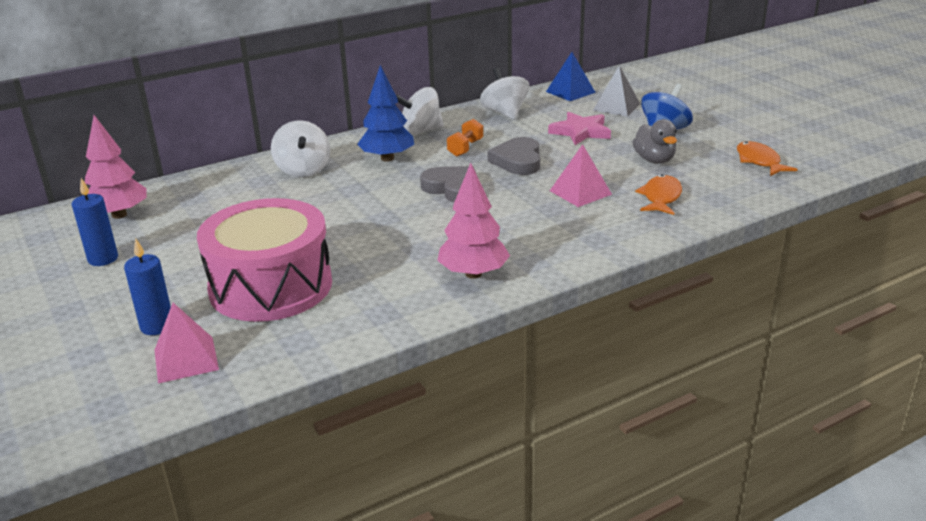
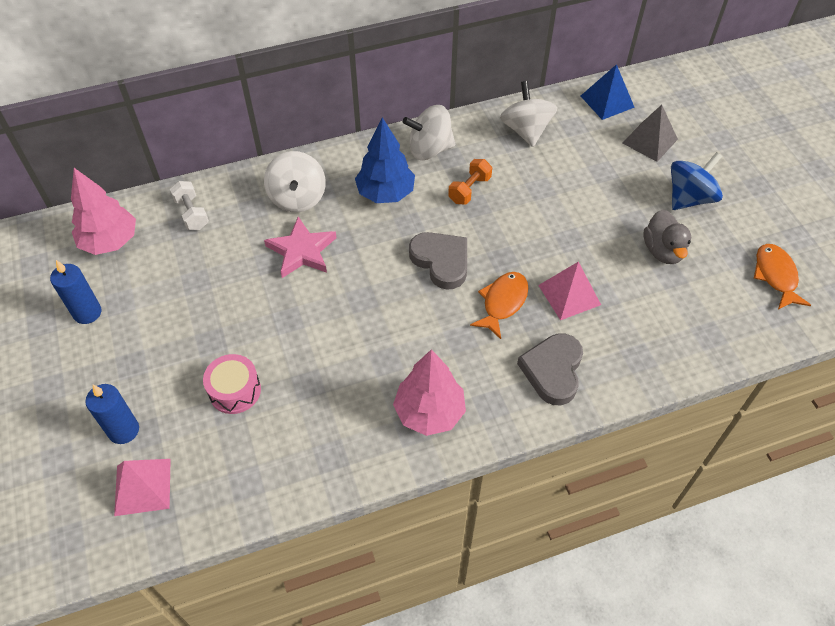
camera: 10 degrees right, 25 degrees up
(200, 190) = (192, 213): none -> white dumbbell
(271, 286) = (235, 391): pink drum -> pink drum, size x0.44
(518, 161) = (518, 224): grey heart -> grey heart (553, 370)
(580, 132) = (598, 182): pink star -> pink star (302, 251)
(661, 197) = (650, 321): orange fish -> orange fish (503, 303)

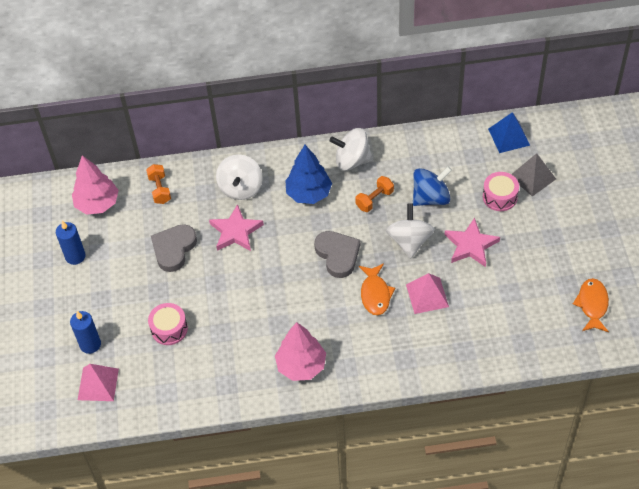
camera: 15 degrees right, 0 degrees up
(192, 213) = (160, 189): white dumbbell -> orange dumbbell
(503, 303) = (375, 294): orange fish -> orange fish turned 135 degrees clockwise
(526, 130) = (434, 154): white spinning top -> white spinning top (409, 241)
(553, 370) = (397, 350): grey heart -> grey heart (174, 249)
(604, 227) = (471, 245): none -> pink star
(619, 167) = (500, 197): none -> pink drum
(663, 251) = (511, 272): grey duck -> none
(689, 198) = (547, 231): blue spinning top -> blue spinning top (431, 198)

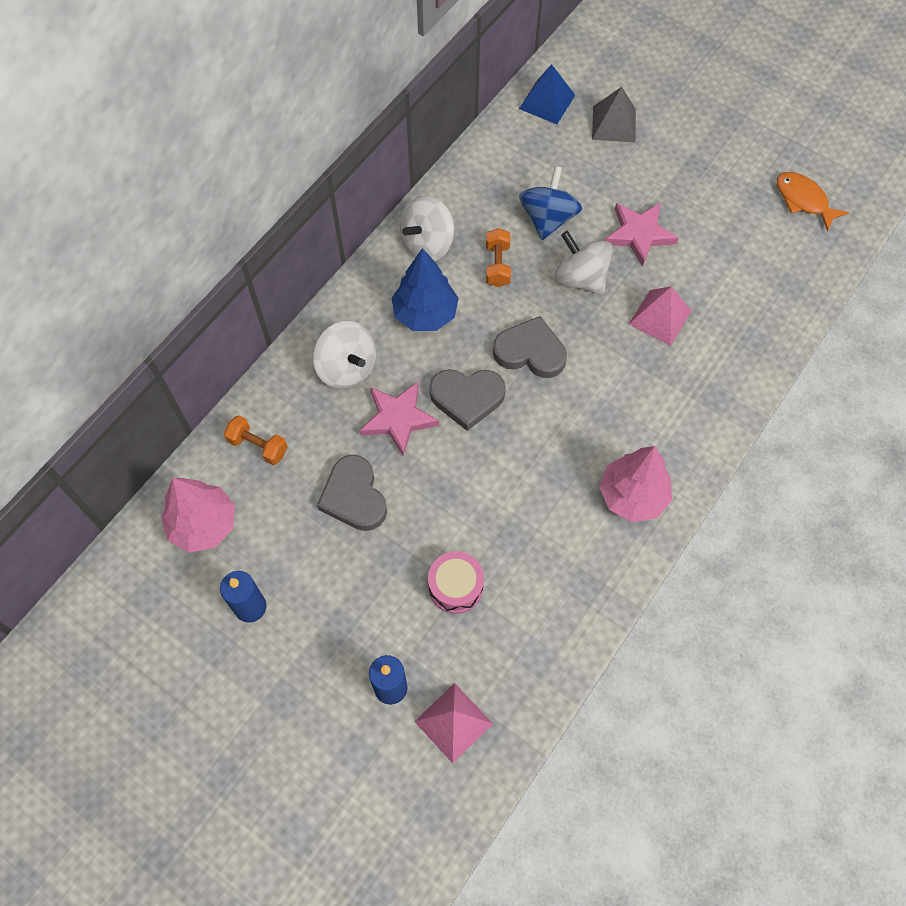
camera: 50 degrees left, 10 degrees up
(279, 250) = (467, 398): none -> grey heart
(375, 294) = (612, 359): orange fish -> none
(500, 197) = (608, 166): pink drum -> none

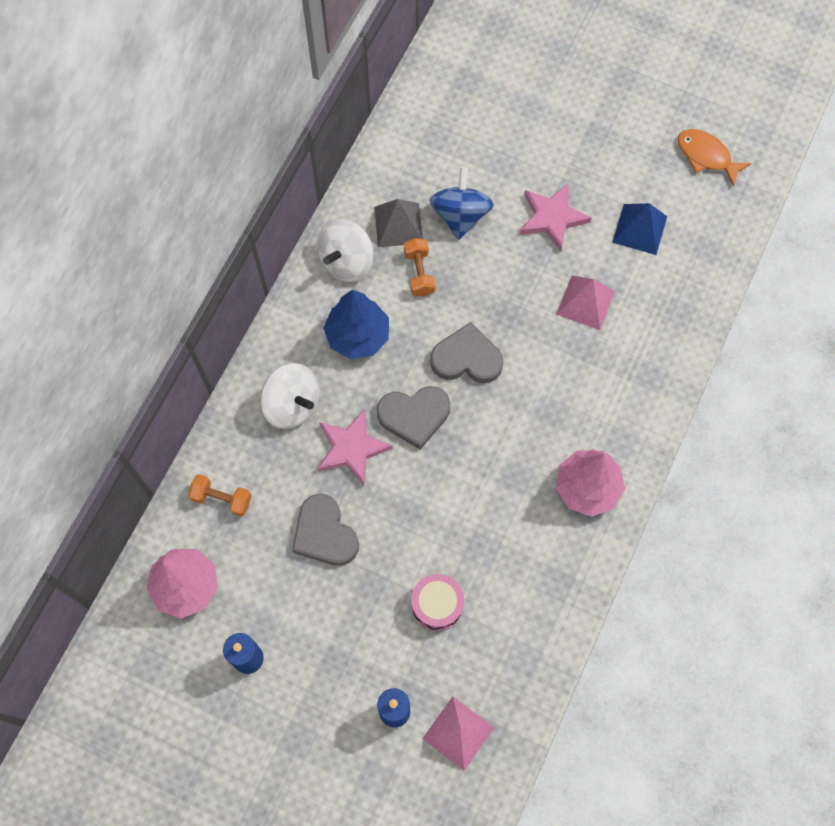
camera: 10 degrees left, 5 degrees up
(547, 101) = (438, 86): blue pyramid -> blue pyramid (640, 229)
(580, 278) = (502, 274): white spinning top -> none
(613, 124) = (508, 101): grey pyramid -> grey pyramid (398, 225)

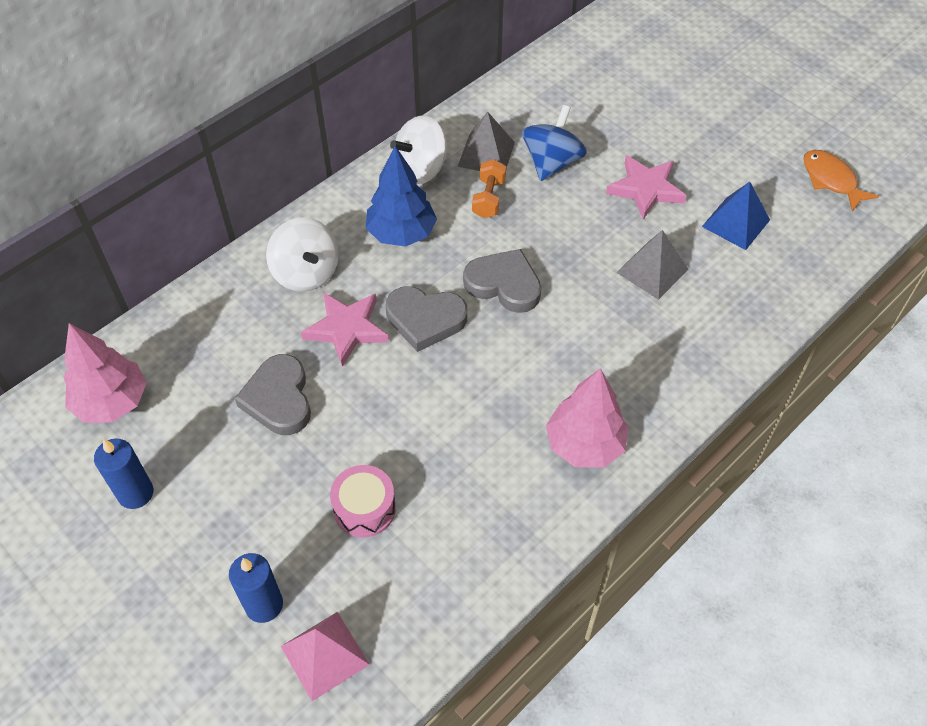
camera: 20 degrees right, 15 degrees down
(222, 499) = (192, 334): orange dumbbell -> none
(585, 302) = (652, 271): pink pyramid -> grey pyramid

